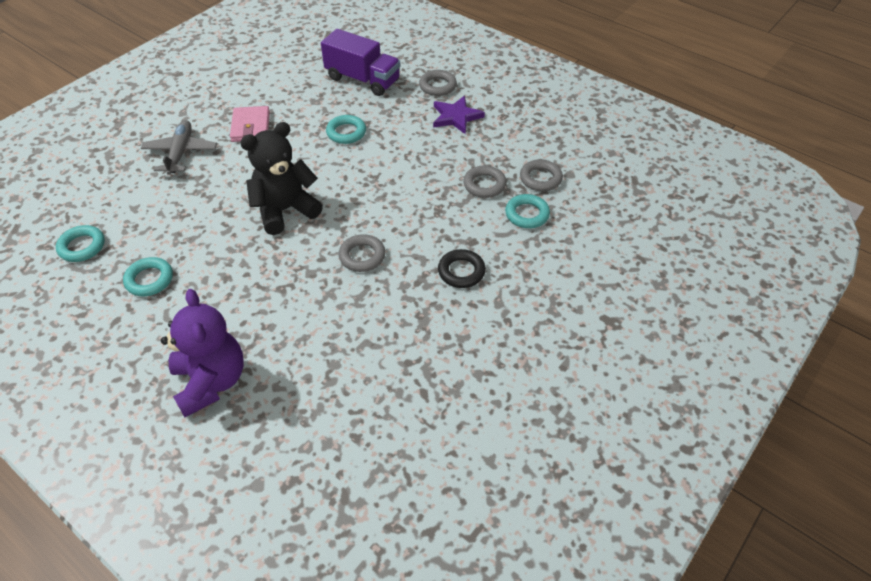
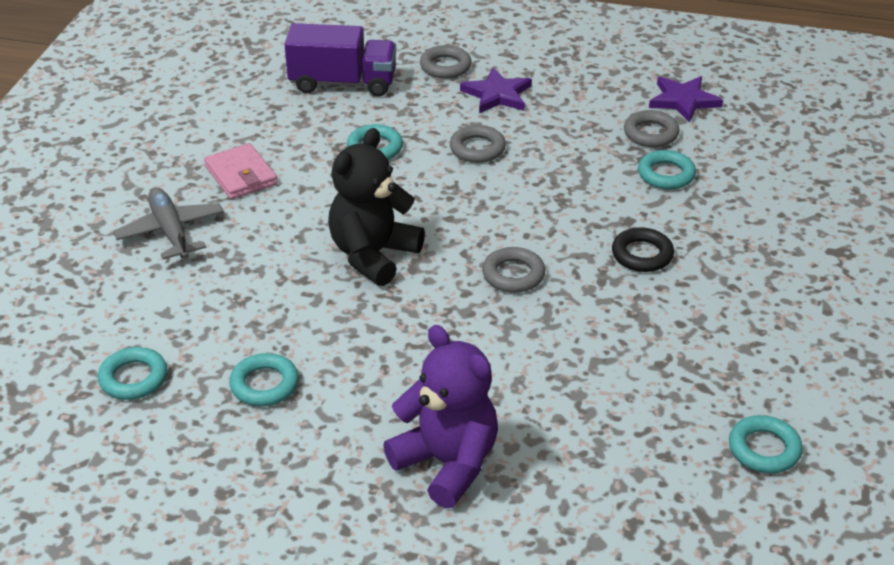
camera: 25 degrees left, 10 degrees down
(428, 462) = (764, 449): none -> turquoise ring
(484, 185) = (592, 158): grey ring -> grey ring (477, 148)
(584, 160) = (683, 101): none -> purple star

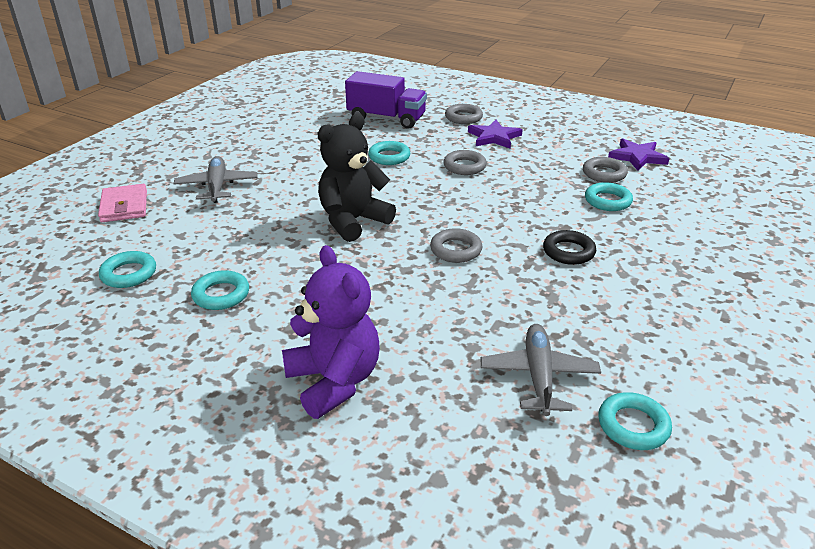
camera: 15 degrees right, 5 degrees down
(241, 175) = (286, 160): pink wallet -> pink wallet (124, 206)
(656, 414) = (538, 375): none -> grey plane

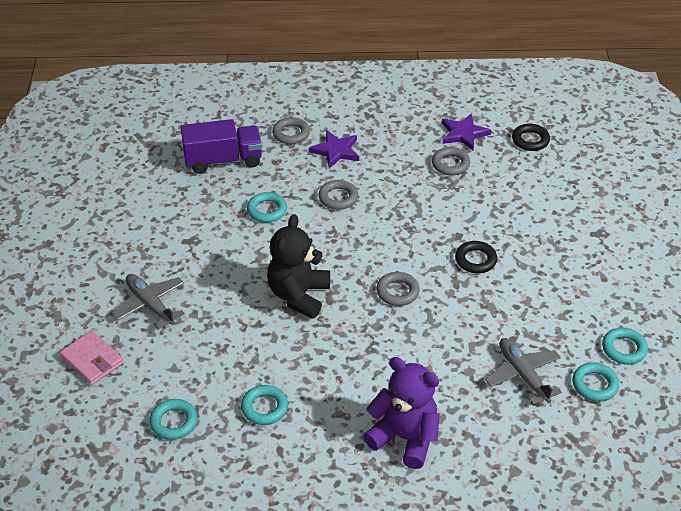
camera: 30 degrees left, 10 degrees up
(607, 201) = (471, 195): turquoise ring -> turquoise ring (624, 349)
(711, 179) = (530, 140): none -> black ring

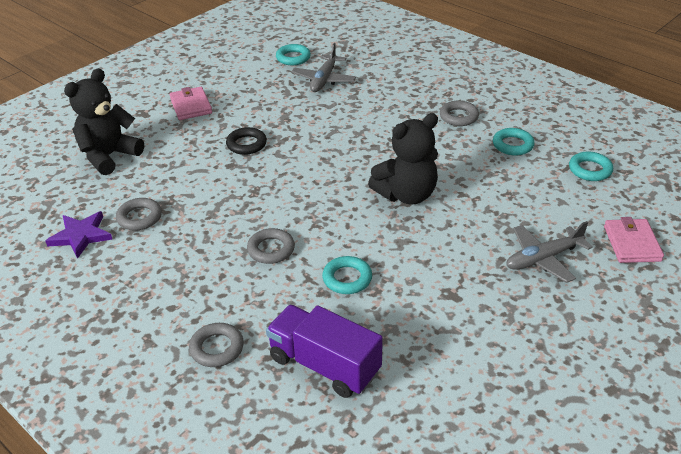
camera: 135 degrees left, 5 degrees down
(150, 304) = (543, 259): grey plane -> grey plane turned 60 degrees clockwise
(336, 151) = (206, 296): purple star -> none
(397, 292) = (330, 157): grey ring -> grey ring (459, 117)
(405, 438) = (437, 90): purple teddy bear -> none
(530, 140) = (49, 196): black ring -> none
(550, 186) = (109, 156): none -> black teddy bear
(578, 265) = (191, 106): none -> pink wallet
(624, 349) = (248, 61): turquoise ring -> none

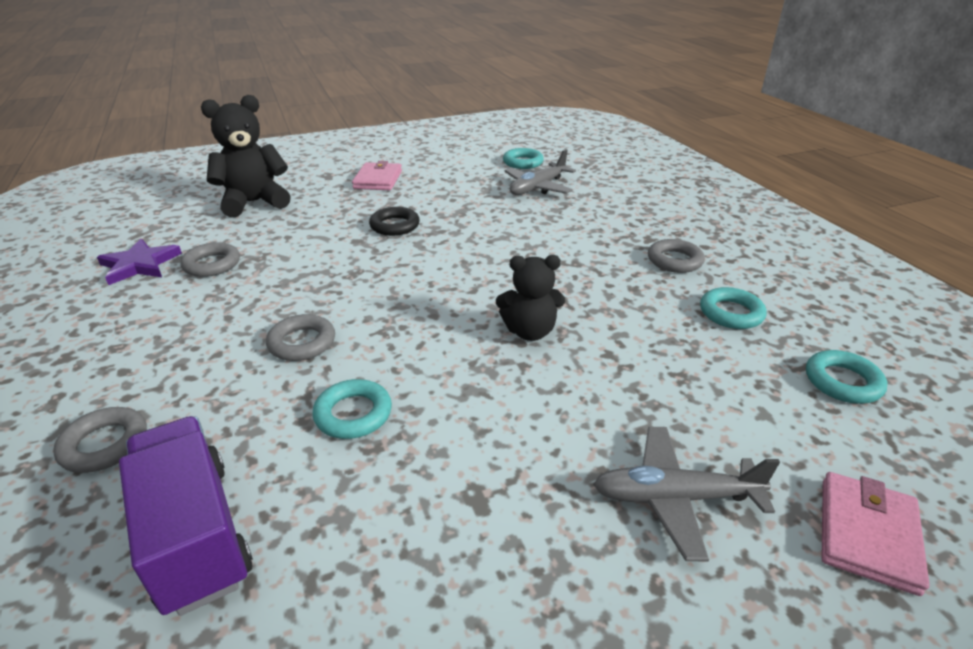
camera: 25 degrees right, 5 degrees down
(406, 195) = (530, 331): black teddy bear -> black teddy bear, size x0.65

